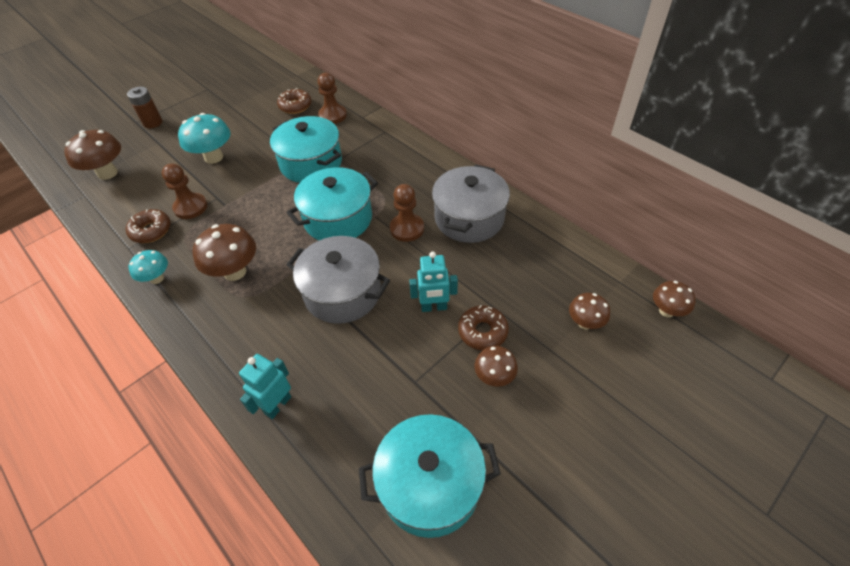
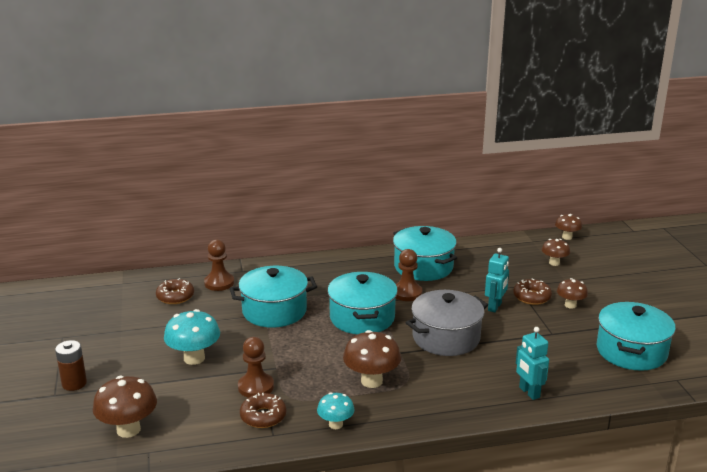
camera: 60 degrees left, 25 degrees down
(469, 218) = (423, 267): grey pot -> turquoise pot

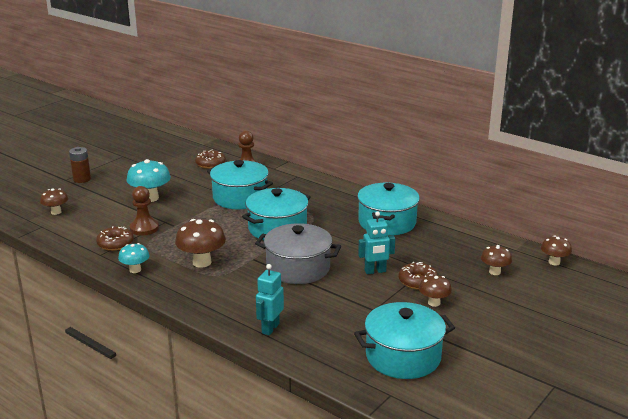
camera: 50 degrees right, 0 degrees up
(128, 429) = (56, 212): brown mushroom -> brown mushroom, size x0.60
(407, 293) = (337, 231): brown pawn -> none

